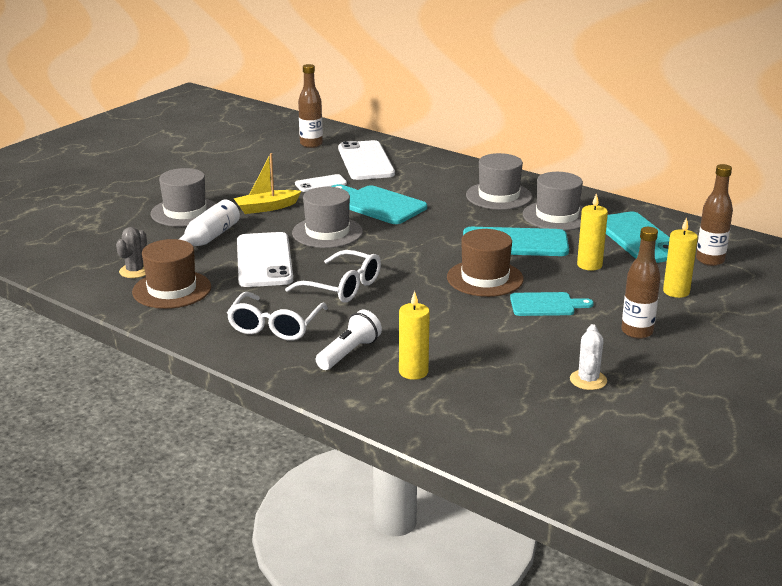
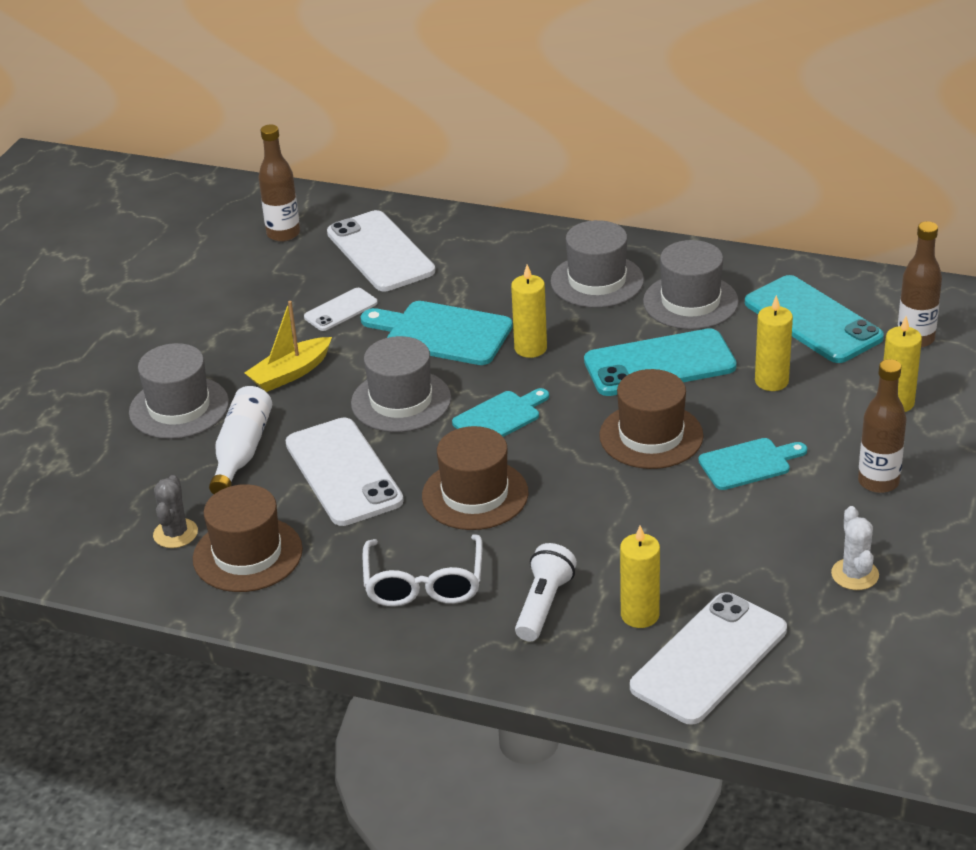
camera: 15 degrees left, 10 degrees up
(342, 287) = (475, 495): white glasses -> brown hat
(387, 251) = (500, 417): none -> turquoise cutting board
(431, 221) = (530, 348): none -> yellow candle
(448, 406) = (709, 659): none -> white phone

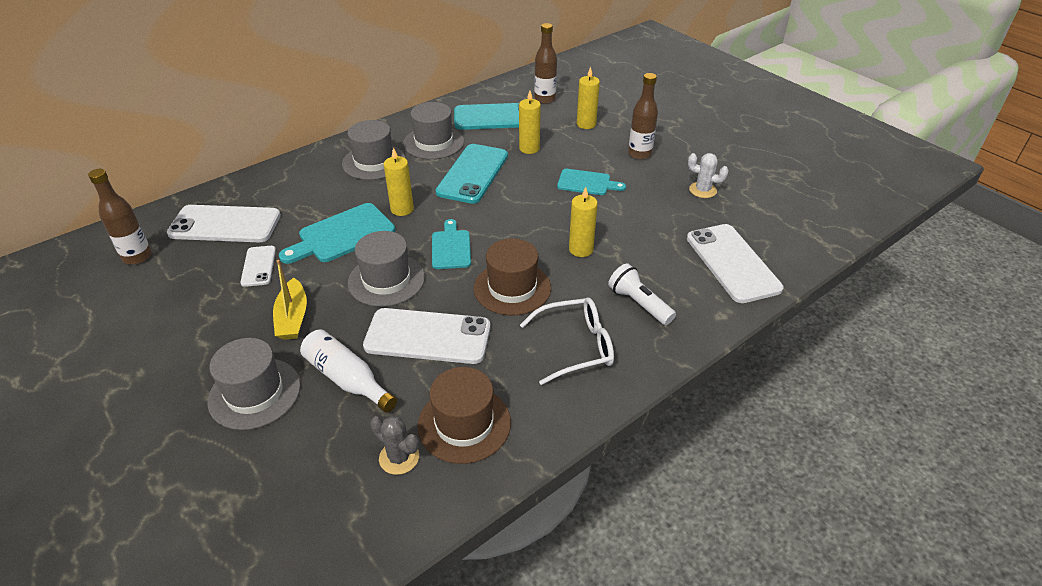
camera: 60 degrees left, 5 degrees up
(424, 583) = (576, 346): white glasses -> white glasses turned 45 degrees counterclockwise
(640, 615) = (677, 271): yellow candle -> yellow candle (581, 249)
(651, 436) = (530, 202): brown hat -> none
(749, 463) = (587, 183): turquoise cutting board -> turquoise cutting board turned 90 degrees clockwise

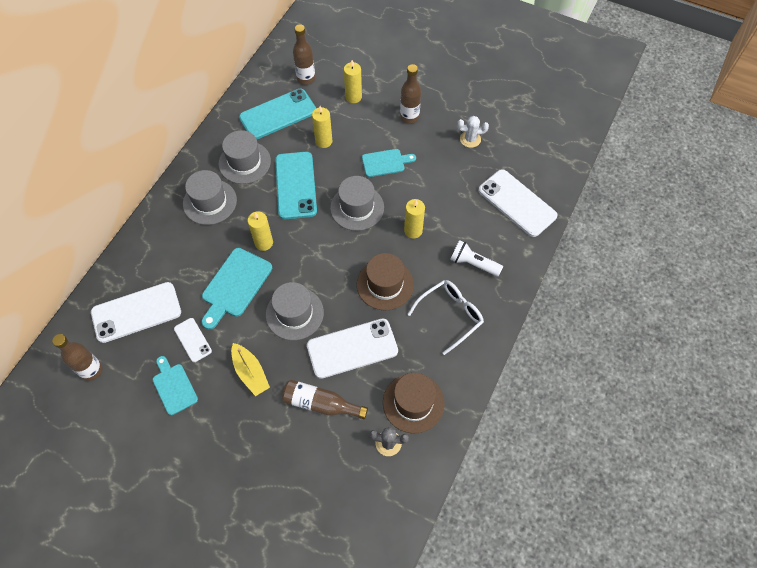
camera: 25 degrees left, 20 degrees up
(254, 393) = (267, 441): grey hat -> grey hat (357, 207)
(347, 379) = (320, 403): white bottle -> brown bottle
(451, 247) = (322, 265): turquoise cutting board -> turquoise cutting board (174, 386)

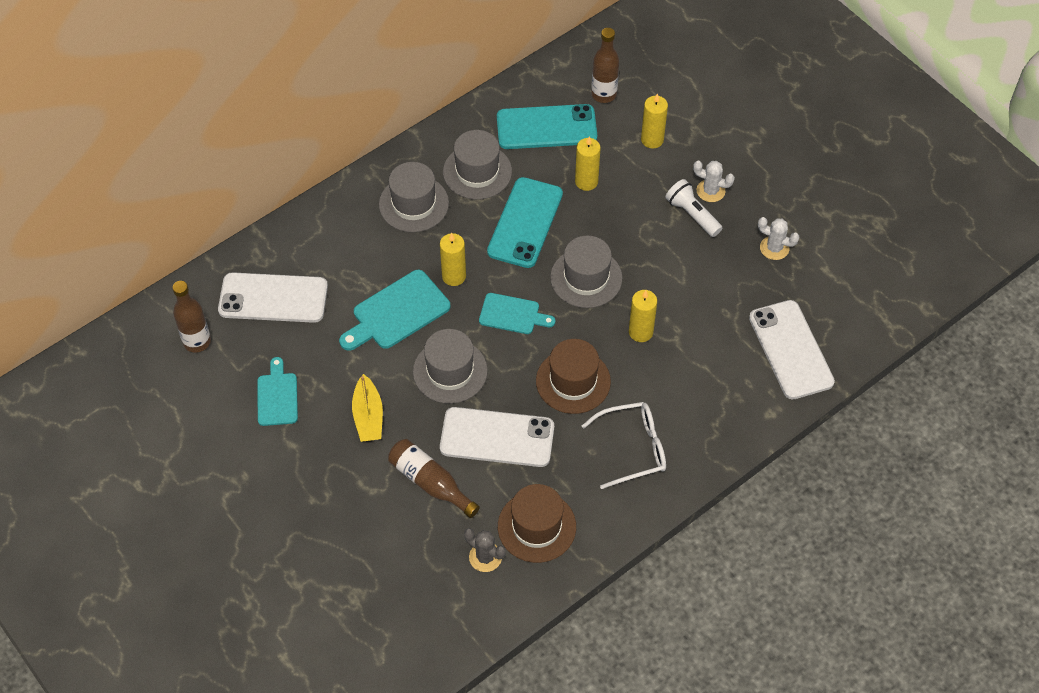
camera: 25 degrees right, 5 degrees down
(192, 340) = (321, 354): white phone -> none
(385, 163) = (650, 237): turquoise cutting board -> turquoise cutting board (512, 314)
(409, 117) = (710, 191): brown bottle -> white cactus
(473, 263) = (694, 400): white flashlight -> white flashlight (692, 215)

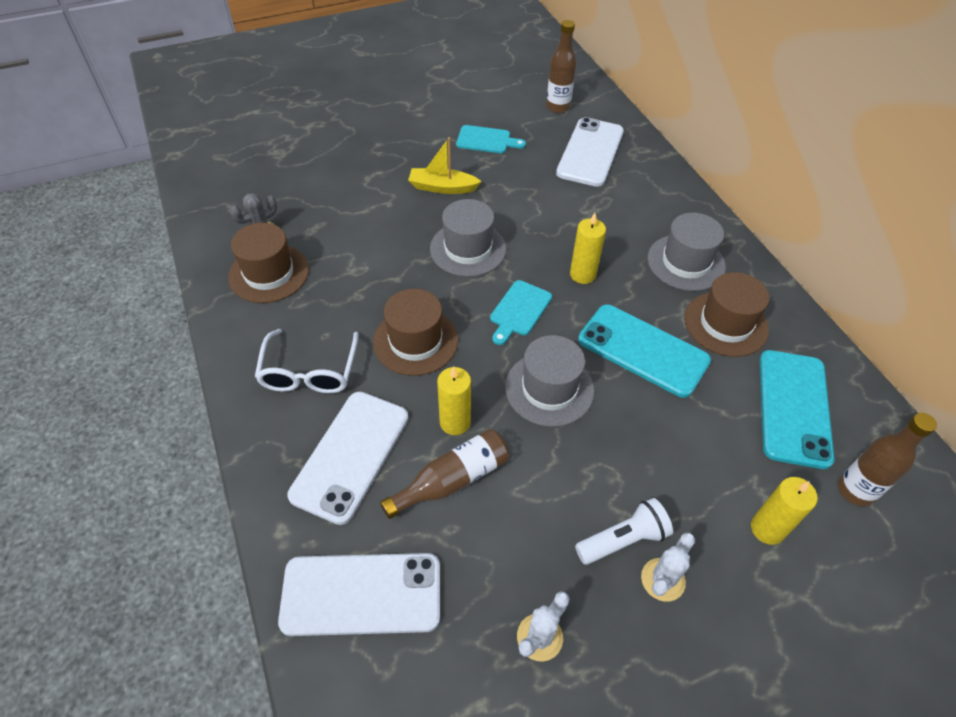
camera: 105 degrees right, 5 degrees down
(397, 312) = (550, 225): turquoise cutting board -> none
(430, 482) = (355, 213): brown bottle -> brown bottle (452, 480)
(477, 172) = (725, 324): grey hat -> brown hat
(497, 438) = (378, 266): white phone -> white phone (350, 455)
(586, 181) = (698, 428): yellow candle -> none

